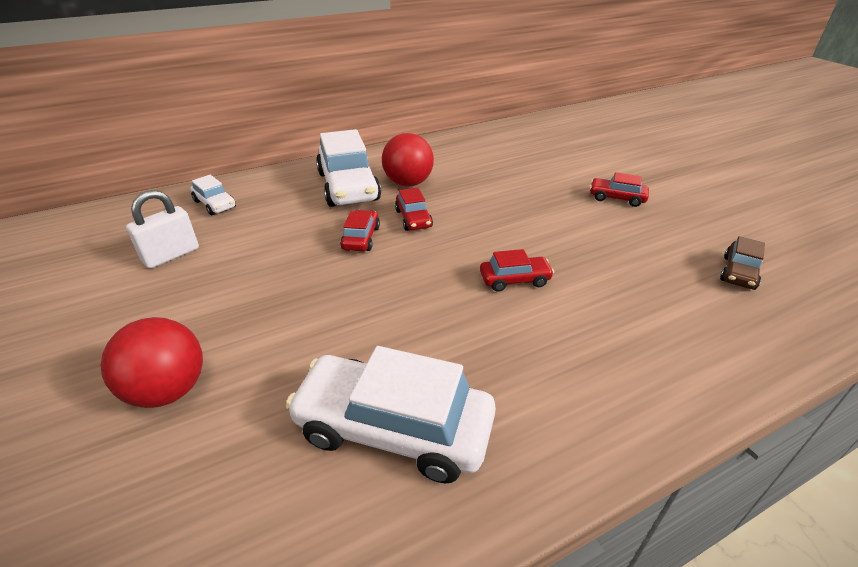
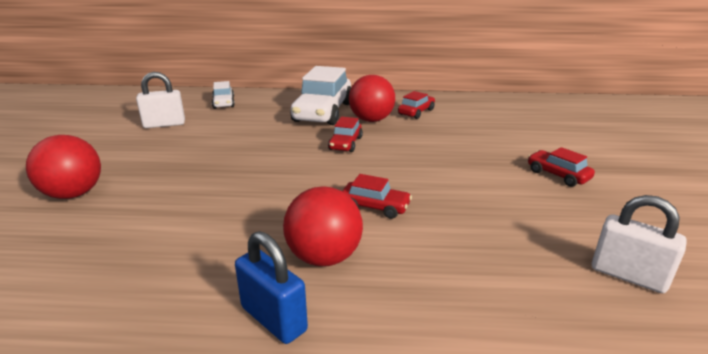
camera: 30 degrees right, 10 degrees down
(361, 238) = (291, 146): red car -> red car (416, 112)
(393, 429) = (162, 267): white car -> none
(528, 348) = (324, 257): none -> red ball
(555, 427) = (273, 319): none -> blue padlock
(739, 273) = (628, 275): brown car -> white padlock

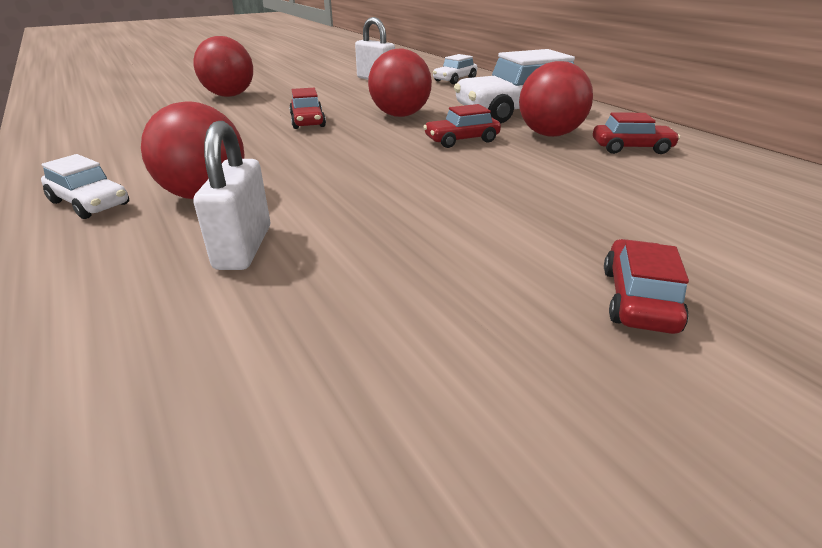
camera: 55 degrees right, 5 degrees up
(268, 144) = (400, 115): none -> red ball
(273, 319) = (90, 203): blue padlock -> white car
(375, 207) = (334, 190): red car -> red car (308, 121)
(628, 275) = (338, 453): white padlock -> white padlock (244, 247)

